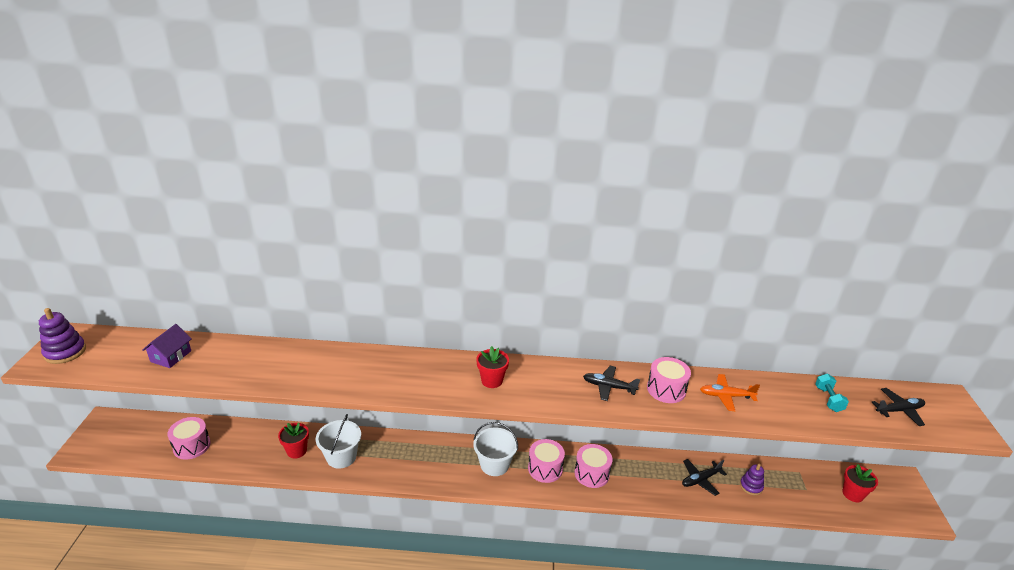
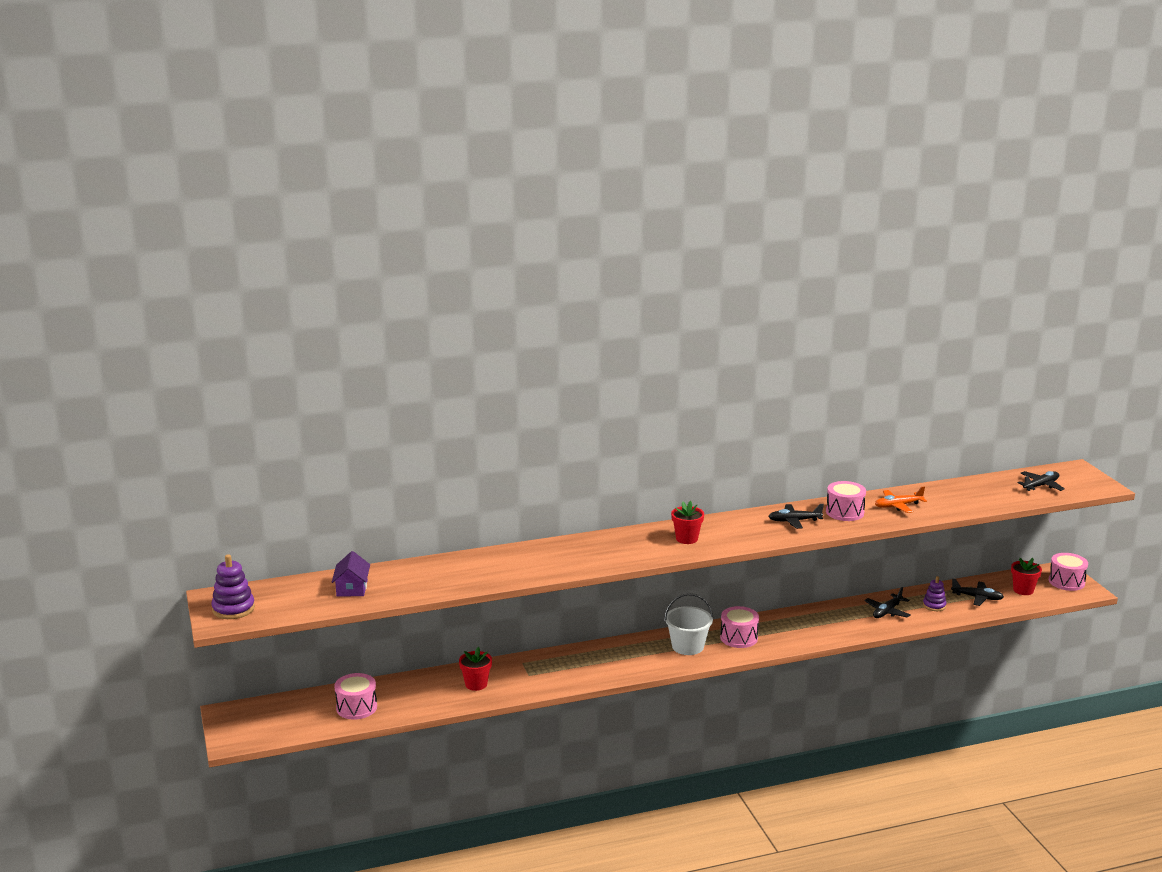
camera: 20 degrees left, 10 degrees down
(341, 457) = (528, 677): white bucket -> none
(591, 473) = (785, 631): pink drum -> pink drum (1066, 582)
(800, 489) = (977, 598): none -> black plane
(828, 399) = (982, 490): turquoise dumbbell -> none

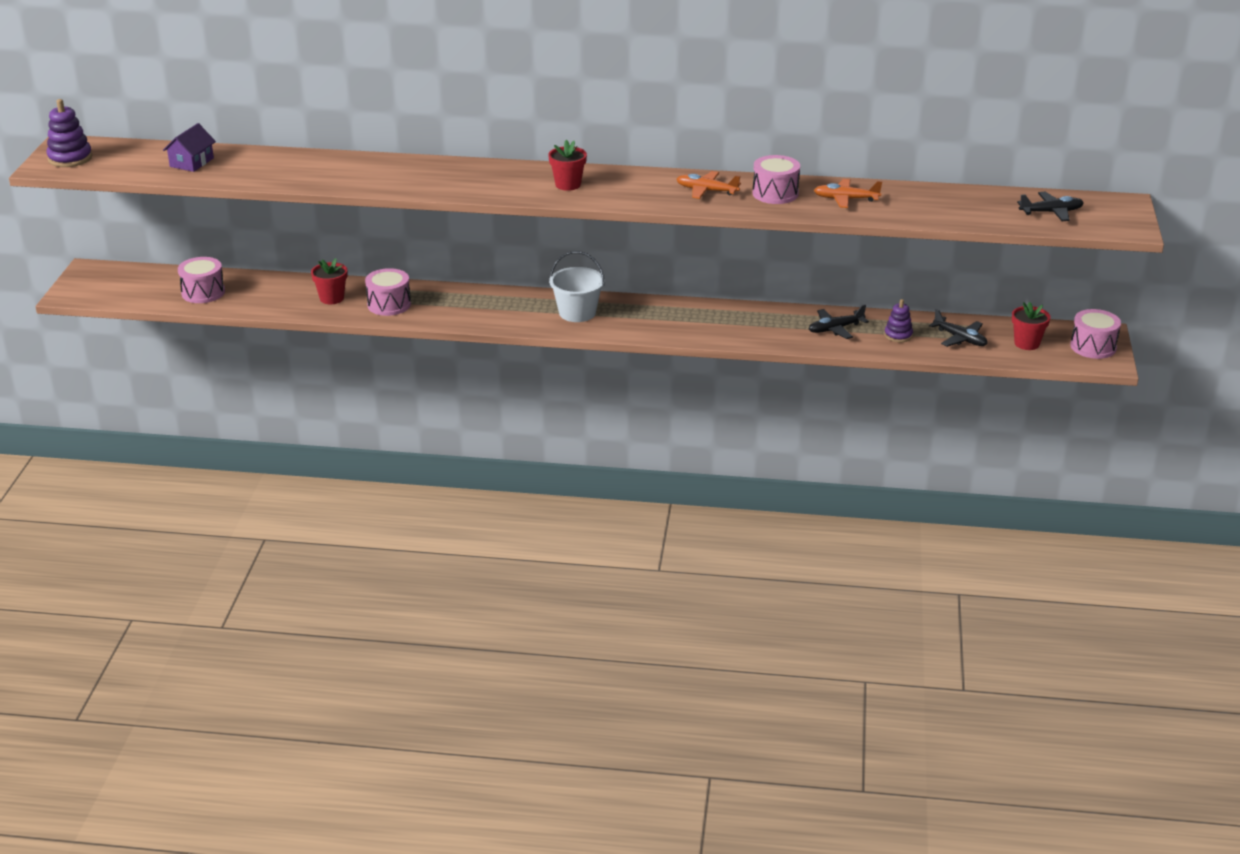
camera: 25 degrees right, 10 degrees up
(739, 638) = (640, 317): pink drum -> pink drum (389, 304)
(794, 521) = (706, 191): black plane -> orange plane

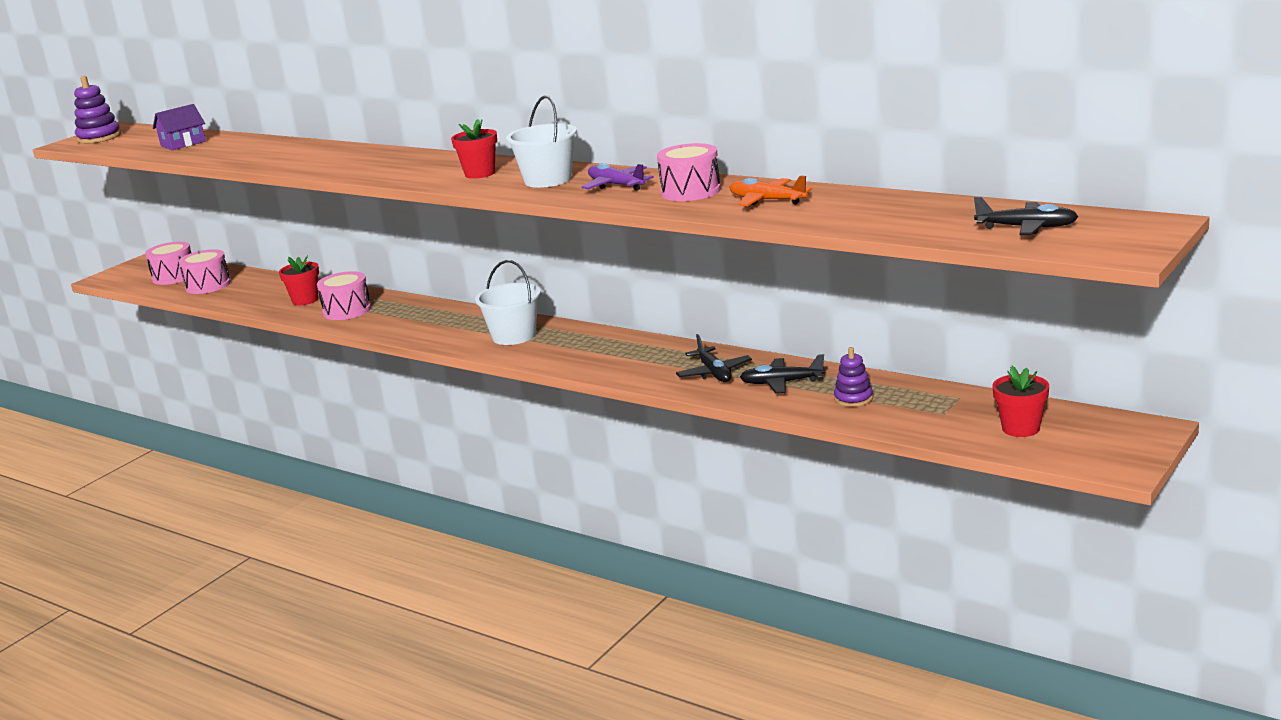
camera: 30 degrees right, 10 degrees down
(639, 188) = (548, 180): none -> white bucket
(706, 191) = (616, 185): orange plane -> purple plane
(960, 339) = (932, 412): black plane -> black plane (714, 373)
(1093, 347) = (1116, 444): pink drum -> pink drum (174, 276)

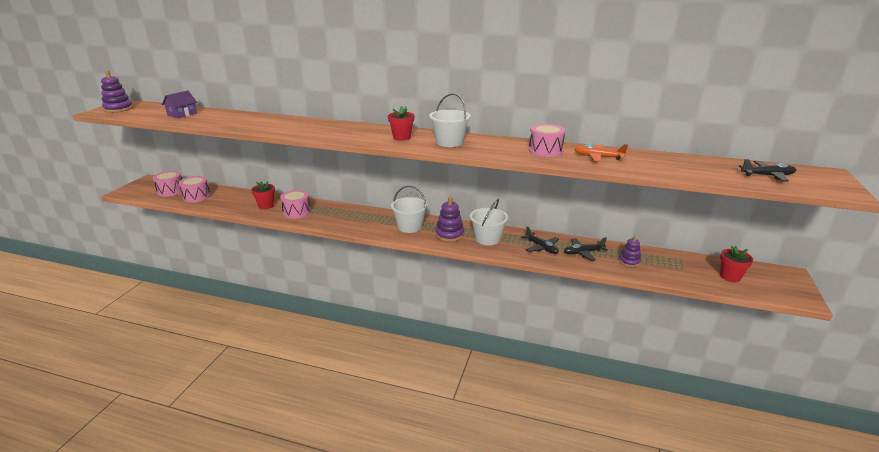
camera: 20 degrees left, 5 degrees up
(571, 349) = (449, 234): none -> purple stacking toy
(616, 185) = (496, 146): purple plane -> none
(631, 357) = (487, 239): none -> white bucket

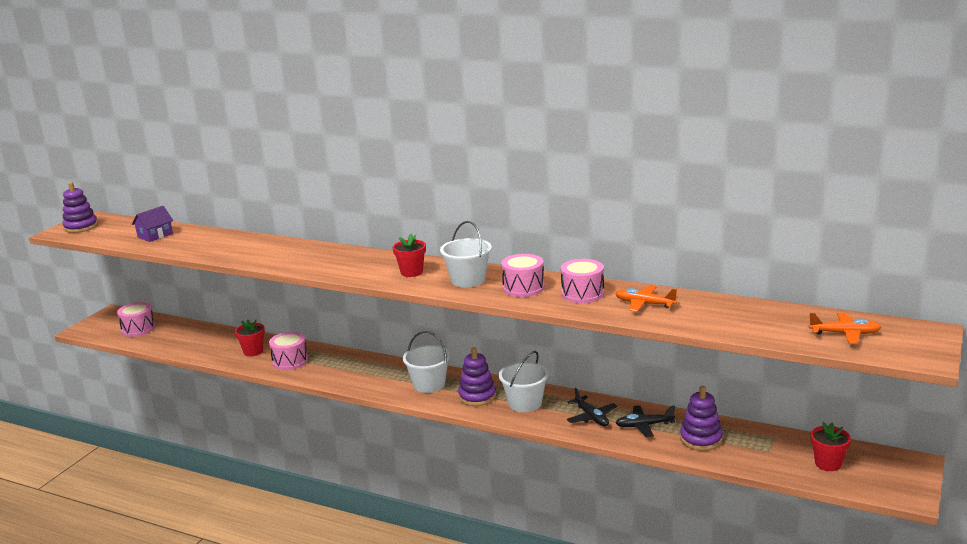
camera: 10 degrees right, 5 degrees down
(196, 197) = (169, 337): pink drum -> pink drum (523, 288)
(629, 261) = (701, 439): purple stacking toy -> purple stacking toy, size x1.54
(767, 176) = (845, 334): black plane -> orange plane

